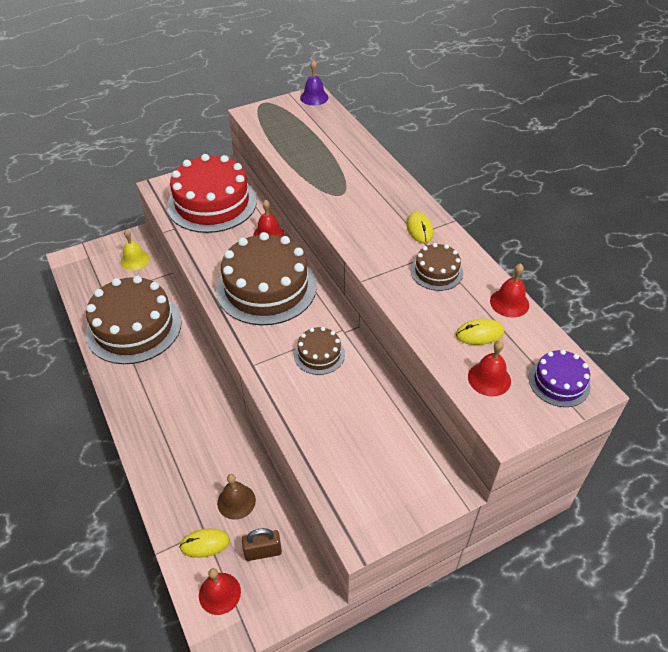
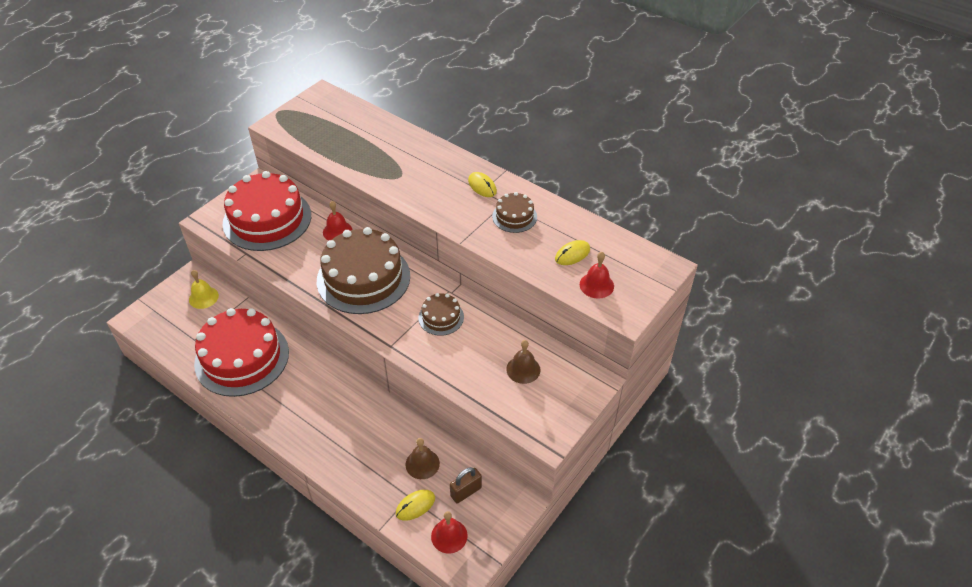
camera: 25 degrees left, 0 degrees up
(134, 327) = (242, 358): brown cake -> red cake
(314, 97) = (323, 94): purple bell -> none
(374, 443) = (523, 369): none -> brown bell
(509, 303) = (582, 223): red bell -> none
(559, 382) = (646, 270): purple cake -> none

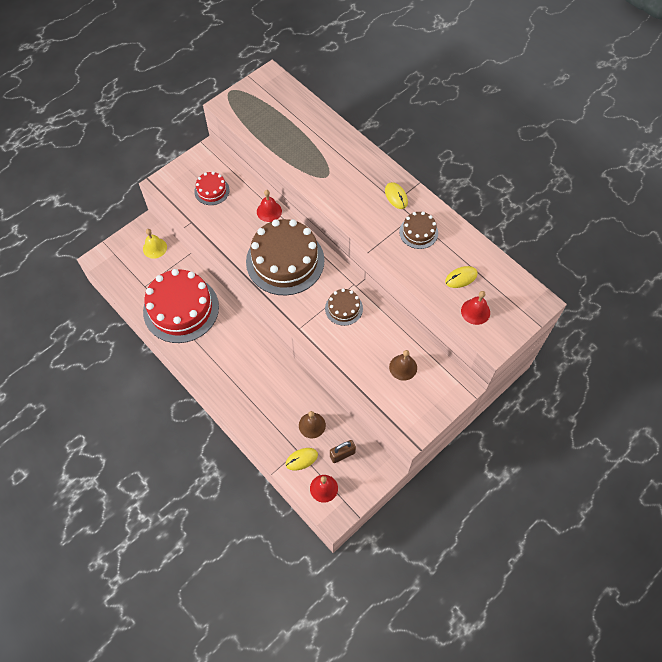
camera: 10 degrees right, 15 degrees up
(267, 219) = (212, 191): red cake -> red cake, size x0.47

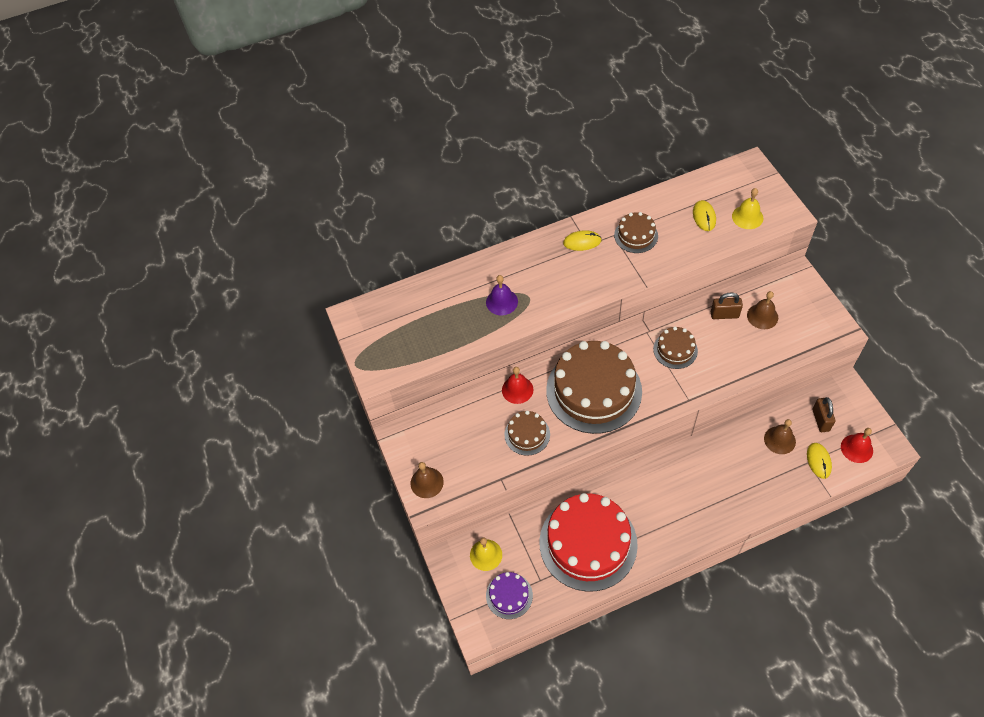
camera: 65 degrees left, 5 degrees down
(128, 270) = (509, 595): none -> purple cake
(175, 179) = (427, 482): none -> brown bell
(212, 191) = (462, 444): red cake -> none
(232, 228) = (527, 434): none -> brown cake
(316, 160) = (501, 302): none -> purple bell
(393, 337) = (724, 315): none -> brown padlock
(475, 311) = (747, 217): red bell -> yellow bell

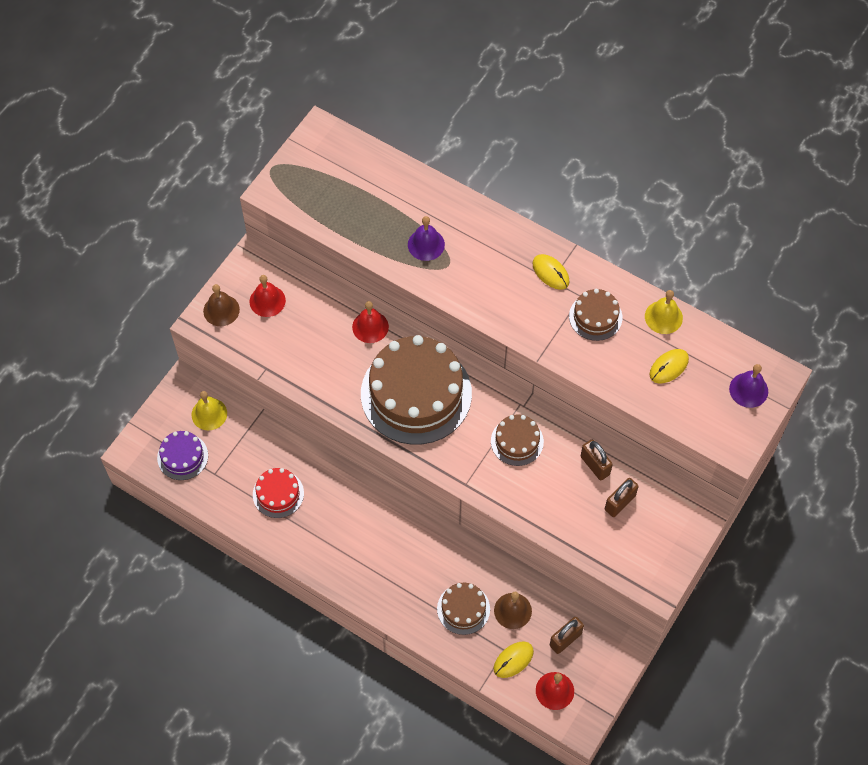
camera: 50 degrees right, 5 degrees up
(443, 446) = (267, 301): none -> red bell
(527, 434) = (327, 363): brown cake -> brown cake (463, 609)
(588, 543) = (278, 494): red cake -> red cake, size x0.47
(747, 217) = (700, 408): yellow bell -> yellow bell (663, 317)
(750, 185) = (748, 390): none -> purple bell
(762, 316) = (619, 503): brown bell -> brown padlock

